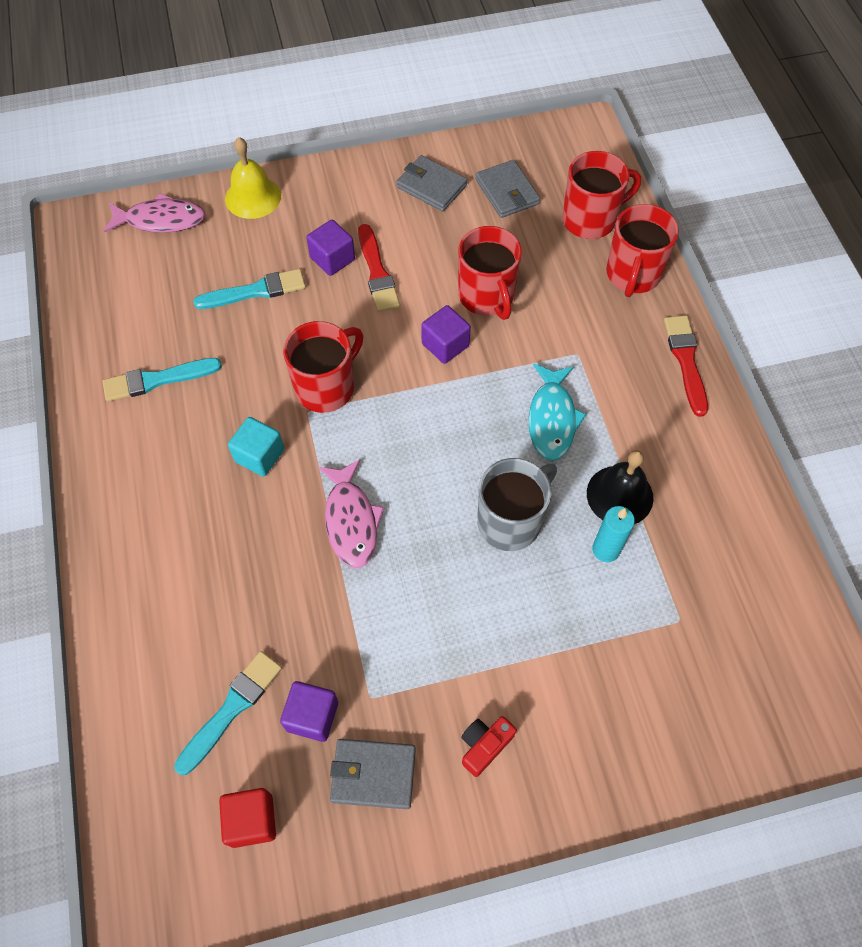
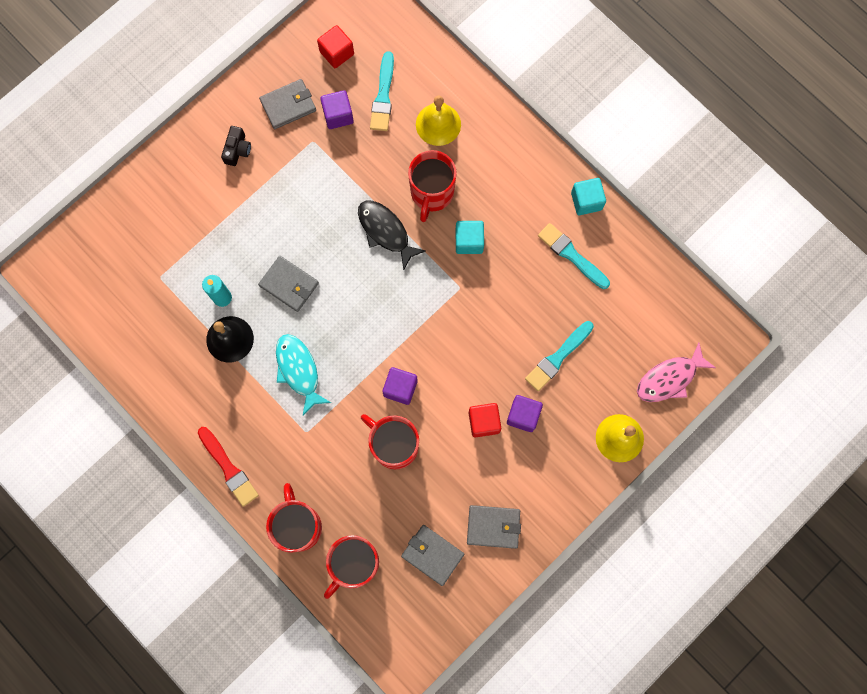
camera: 150 degrees right, 15 degrees up
(91, 428) = (586, 201): none -> turquoise cube
(157, 380) = (571, 255): turquoise brush -> turquoise brush turned 90 degrees counterclockwise
(188, 623) = (438, 124): none -> yellow bell
(326, 387) = (459, 311): red mug -> red mug (432, 193)
(351, 521) = (385, 231): pink fish -> black fish
(377, 272) = (484, 422): red brush -> red cube
(484, 746) = (237, 150): red camera -> black camera
(511, 521) = (289, 284): grey mug -> grey wallet

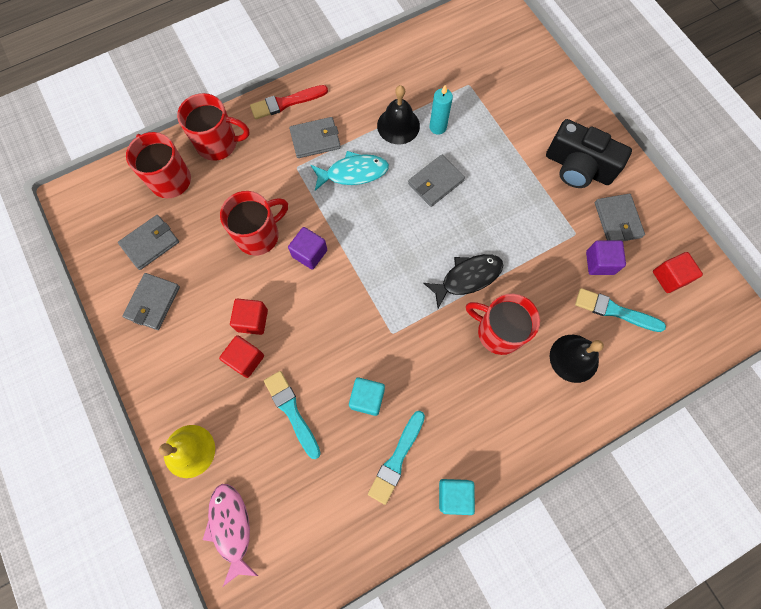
camera: 105 degrees right, 5 degrees down
(237, 150) = (578, 167): black camera -> black camera, size x2.06
(268, 422) = (315, 139): none -> grey wallet
(438, 124) = (574, 358): yellow bell -> black bell
(469, 241) = (438, 355): turquoise cube -> turquoise cube (367, 398)
(523, 415) = (245, 359): purple cube -> red cube
(571, 255) = (396, 459): turquoise brush -> turquoise brush turned 150 degrees clockwise

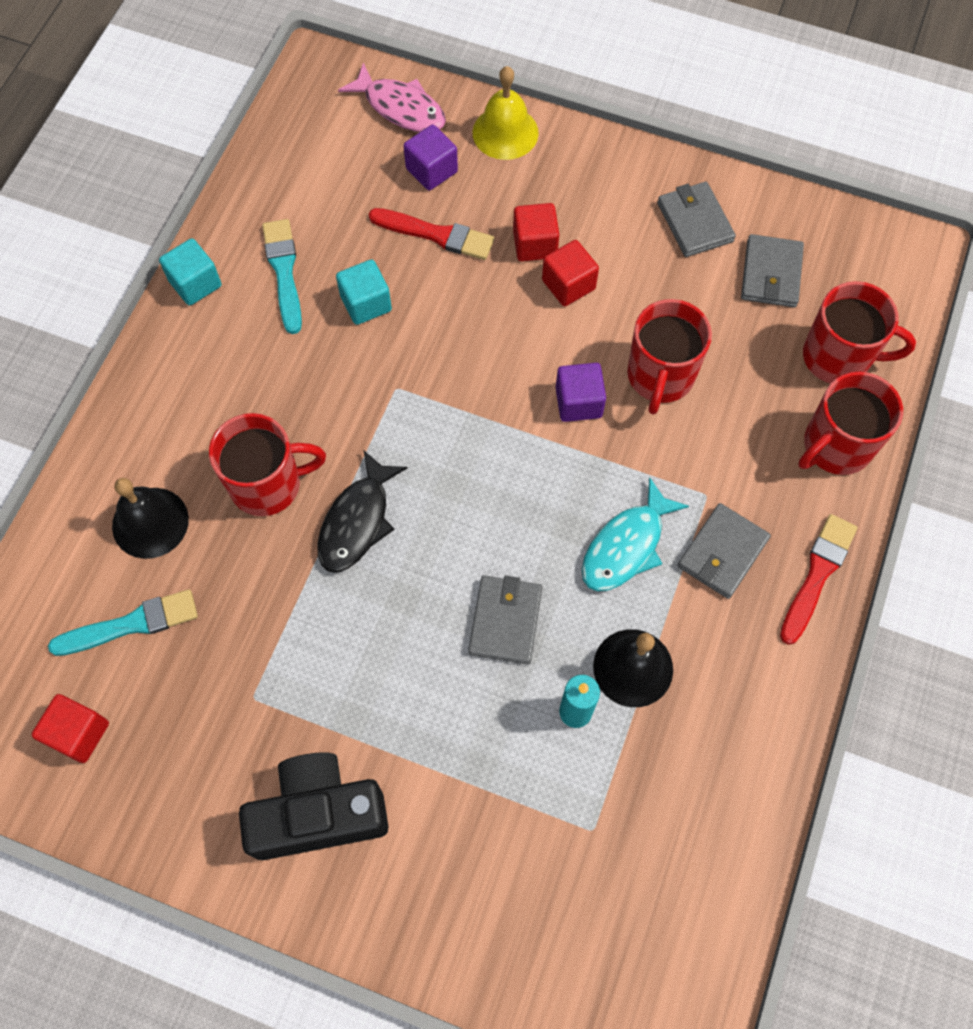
camera: 140 degrees right, 5 degrees down
(292, 411) = (436, 235): turquoise brush -> red brush
(600, 263) = (192, 679): purple cube -> purple cube (431, 170)
(617, 220) = (205, 768): grey wallet -> none

